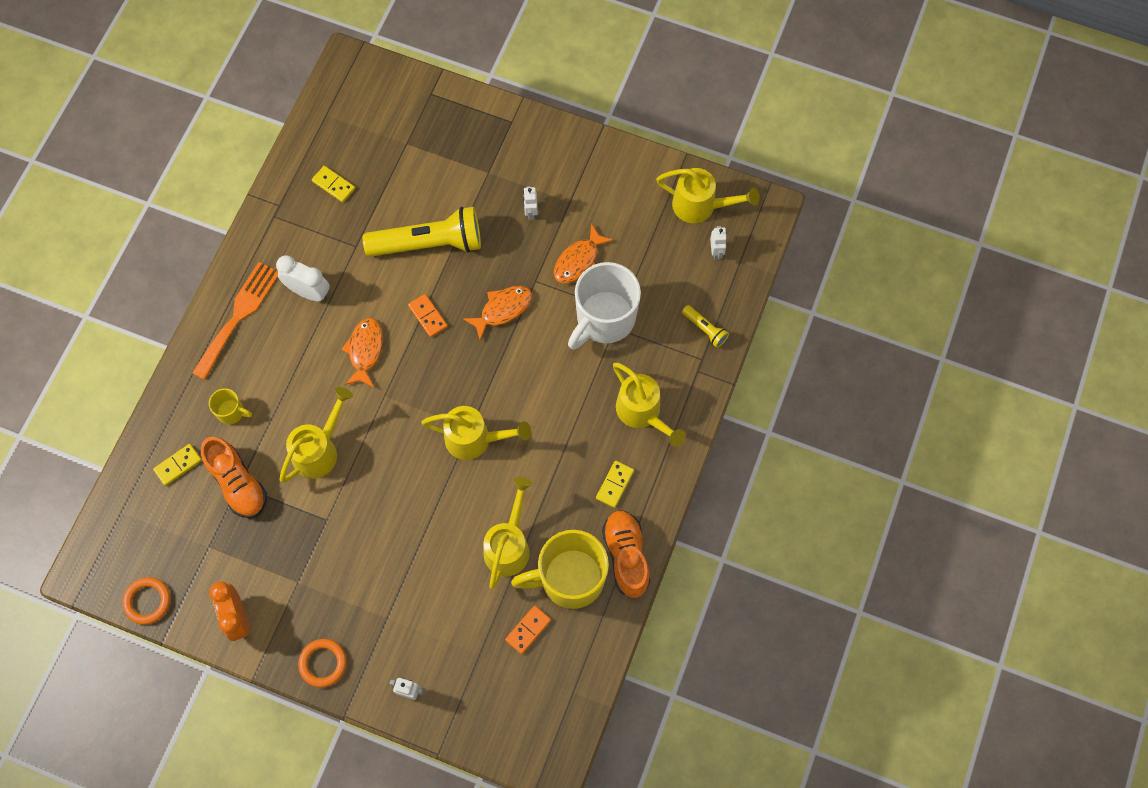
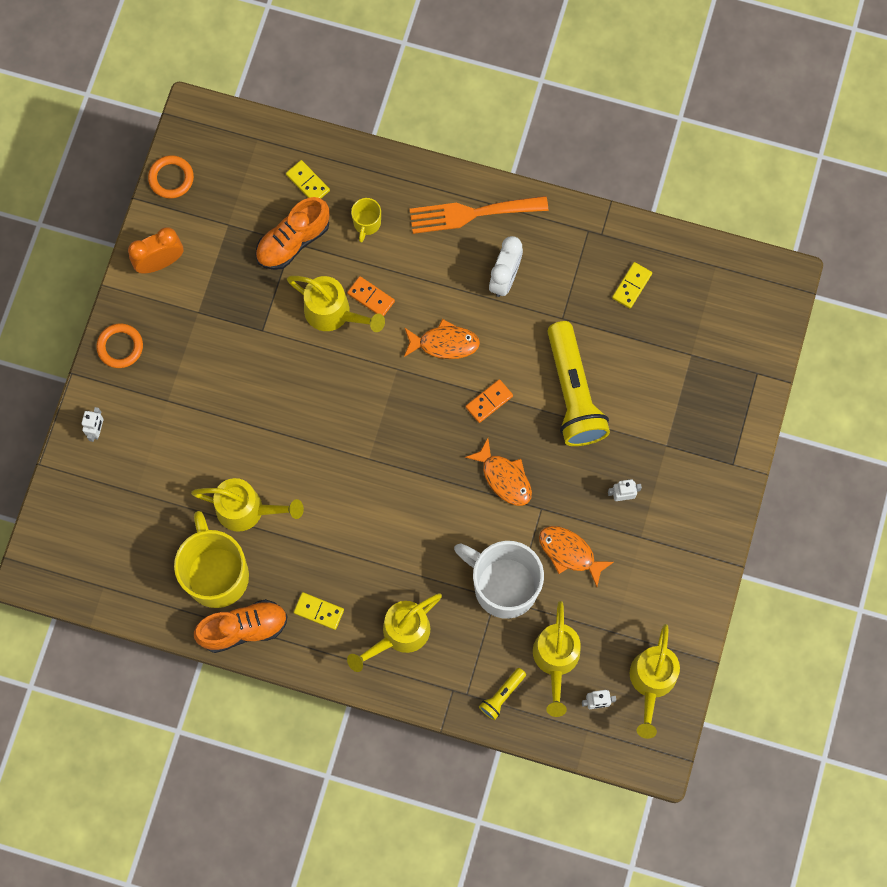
camera: 85 degrees right, 5 degrees up
(238, 316) = (471, 213): orange fork -> orange fork turned 150 degrees clockwise
(474, 439) = (357, 464): yellow watering can -> yellow watering can (555, 660)
(528, 630) = (162, 537): orange domino -> orange domino (371, 297)

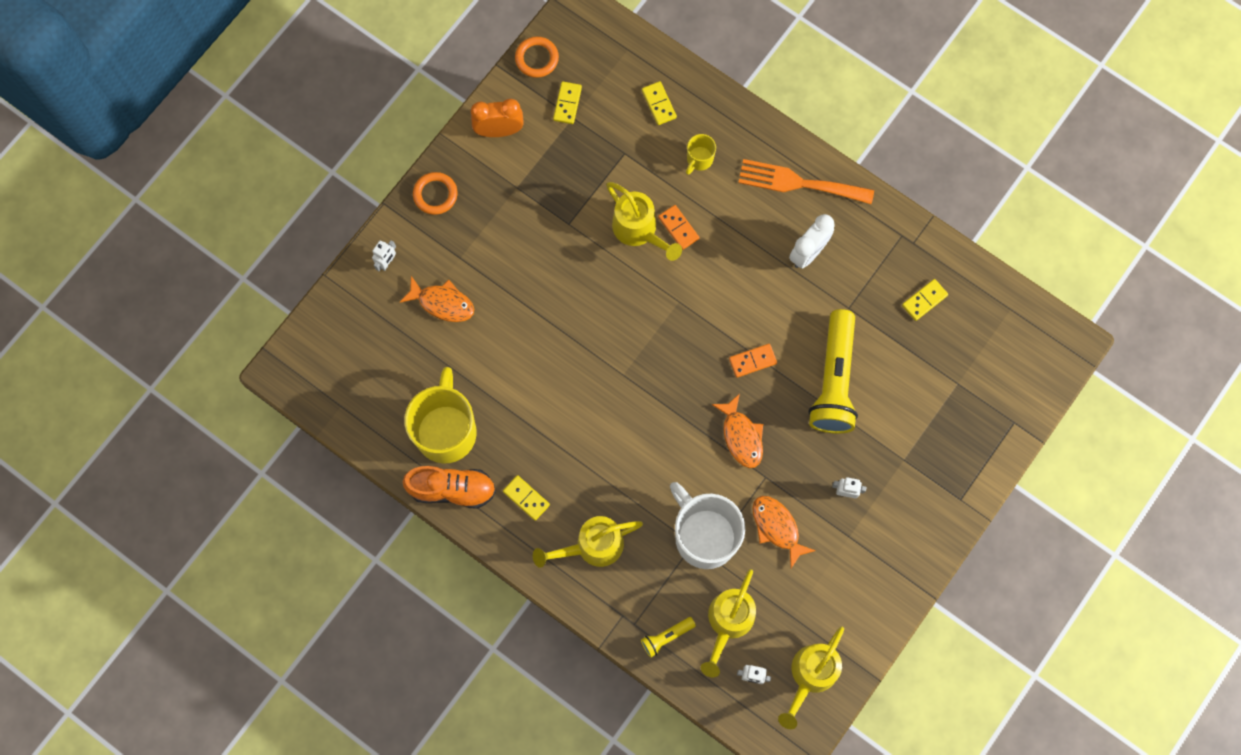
camera: 20 degrees right, 0 degrees up
(218, 212) = (567, 104): none -> yellow domino
(247, 510) = (495, 382): yellow watering can -> none
(293, 241) = (626, 153): orange shoe -> none
(444, 343) = (731, 293): orange fish -> orange fish (442, 303)

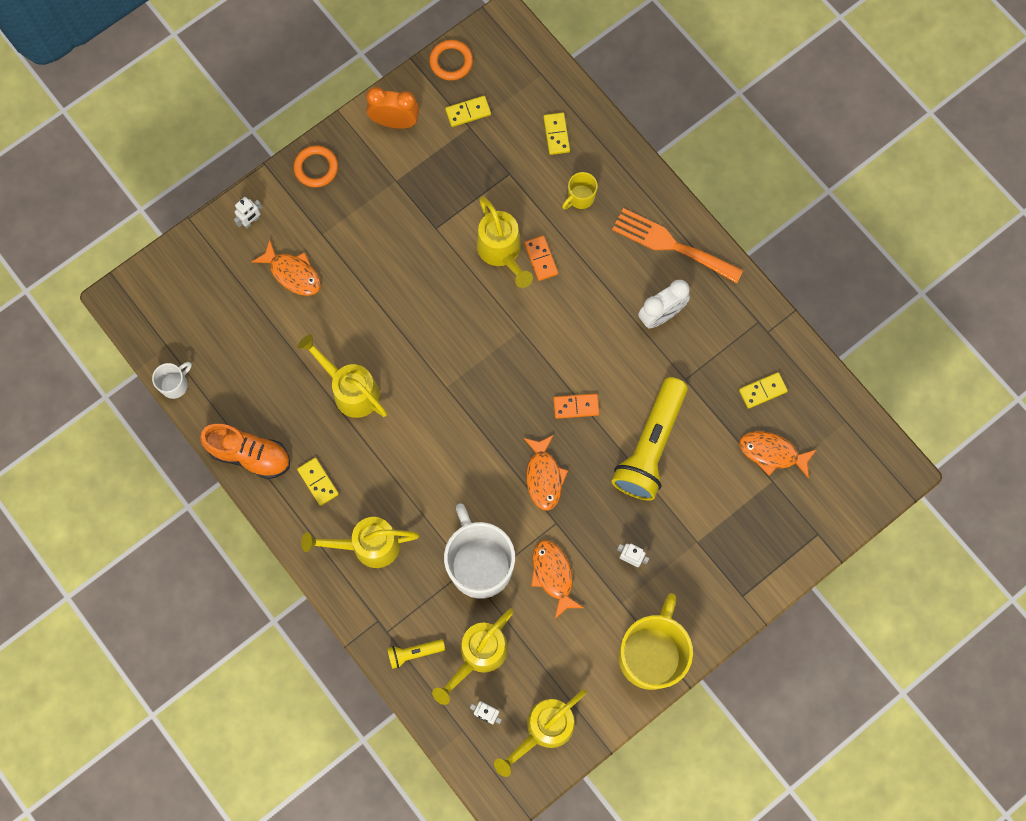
camera: 15 degrees right, 0 degrees up
(359, 440) = (175, 384): none -> white mug
(446, 431) = (260, 397): yellow mug -> yellow mug (651, 654)
(532, 401) = (351, 390): none -> yellow watering can
(567, 104) = (468, 112): yellow domino -> yellow domino turned 45 degrees clockwise
(950, 357) = (772, 453): none -> orange fish

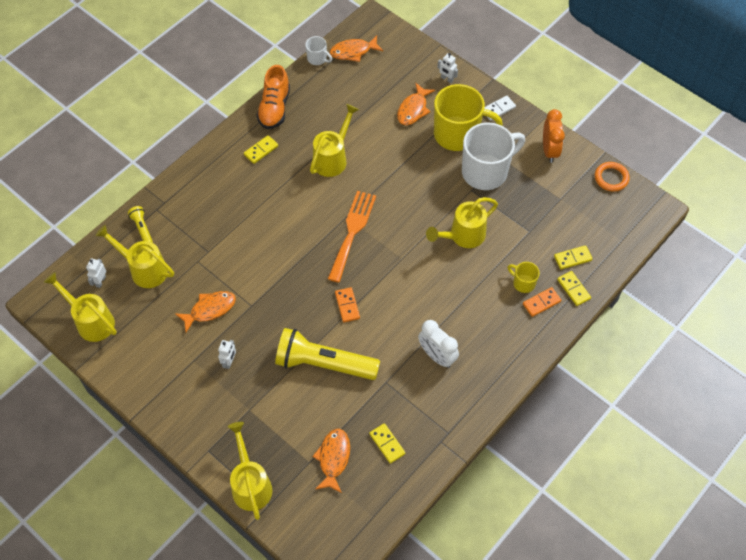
camera: 80 degrees right, 15 degrees down
(316, 168) = (498, 109): orange ring -> white domino
(368, 545) = (218, 188): yellow watering can -> yellow watering can (250, 484)
(468, 112) = (572, 196): yellow domino -> yellow domino (573, 289)
(480, 564) = (212, 260): white mug -> white mug (486, 172)
(541, 259) = (464, 263): orange domino -> orange domino (541, 303)
(544, 477) = (286, 292): orange fish -> orange fish (353, 52)
(651, 654) = (154, 388): yellow mug -> yellow mug (458, 134)
(671, 245) = (500, 355): orange fork -> orange fork (352, 232)

